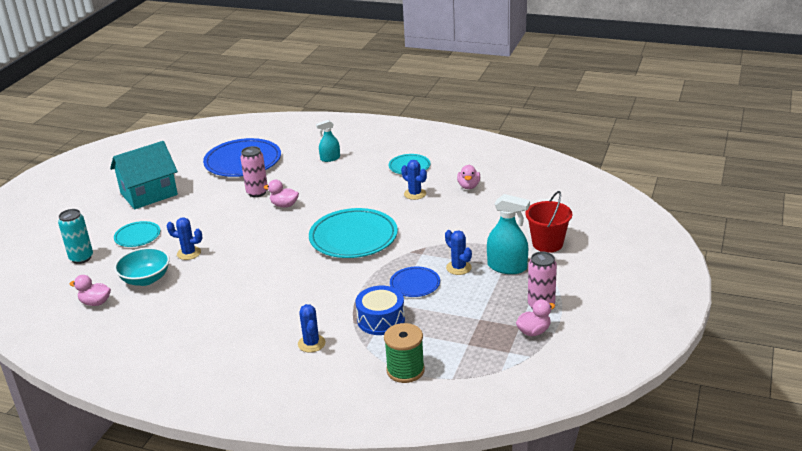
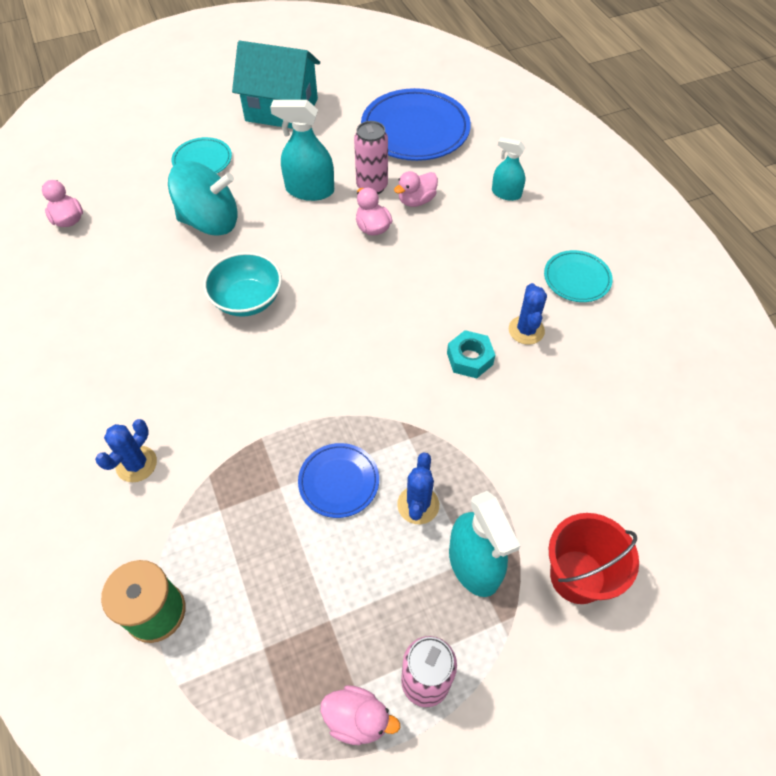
camera: 45 degrees right, 25 degrees up
(81, 258) = (131, 151): turquoise can -> none
(146, 279) = (137, 225): turquoise bowl -> turquoise bowl (247, 300)
(189, 253) = (210, 221): blue cactus -> turquoise spinning top
(225, 212) = (310, 190): none -> turquoise spray bottle
(353, 237) = (374, 341): turquoise plate -> none
(381, 320) = (236, 501): blue drum -> none
(406, 216) = (469, 359): none -> turquoise nut
(468, 186) = (606, 374): pink duck -> pink duck (416, 200)

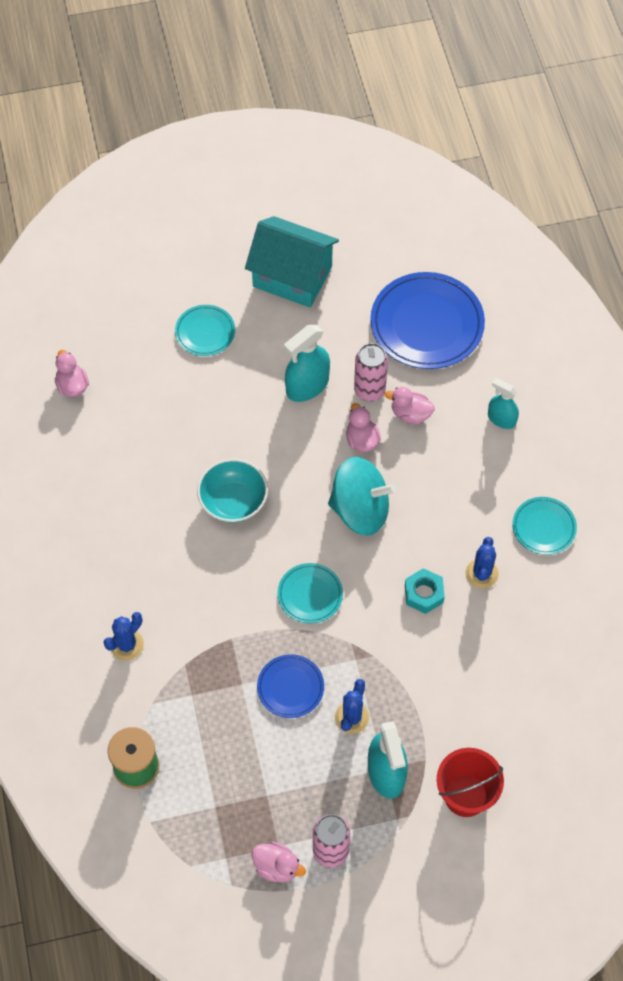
camera: 10 degrees right, 5 degrees up
(210, 221) = (207, 409): turquoise spinning top -> turquoise spinning top (360, 510)
(310, 190) = (307, 386): turquoise spray bottle -> turquoise spray bottle turned 60 degrees counterclockwise
(345, 378) = (310, 595): none -> turquoise plate
(416, 200) = (410, 414): pink duck -> pink duck turned 45 degrees clockwise

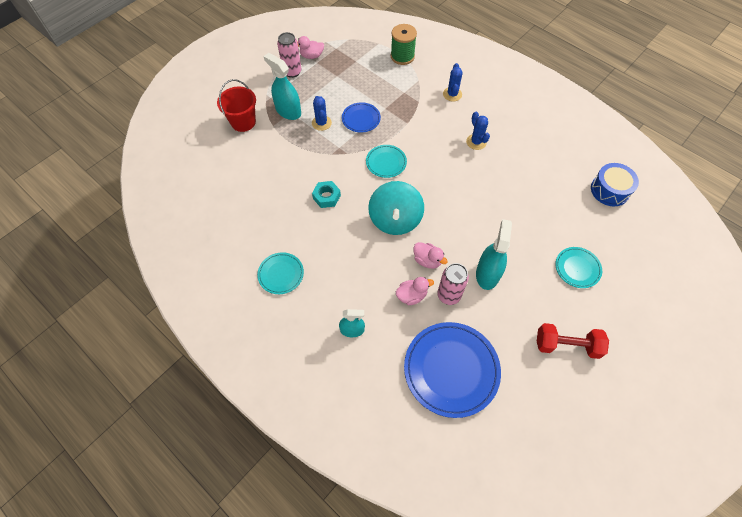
camera: 145 degrees right, 0 degrees up
(72, 386) = (610, 190): pink duck -> blue drum
(233, 502) = (466, 183): turquoise bowl -> none
(292, 276) = (566, 345): turquoise house -> red dumbbell
(360, 510) = (395, 219): turquoise spinning top -> turquoise spinning top turned 60 degrees counterclockwise
(481, 573) = (301, 226): blue cactus -> blue cactus (476, 142)

